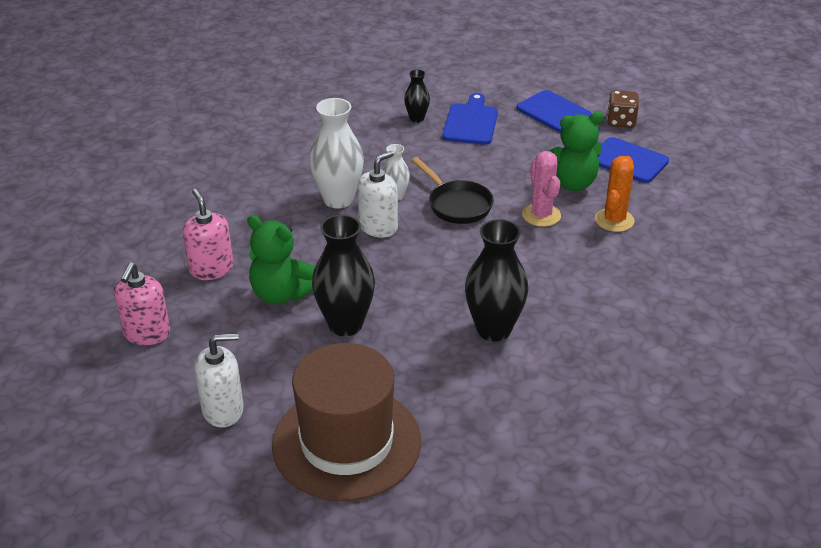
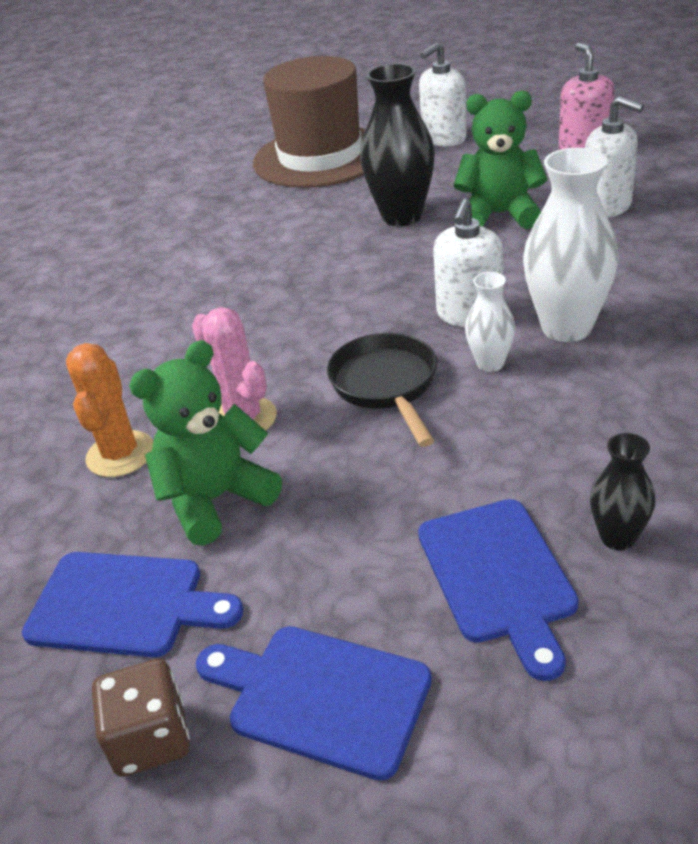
camera: 160 degrees right, 0 degrees up
(211, 269) = (606, 206): pink soap dispenser -> white soap dispenser
(457, 204) = (386, 386): black pan -> black pan turned 45 degrees clockwise
(493, 329) = (238, 265): black vase -> none

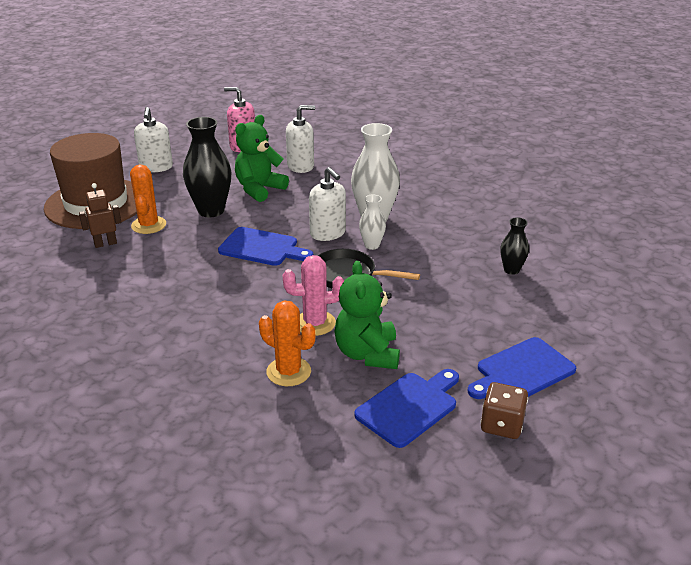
camera: 60 degrees left, 5 degrees down
(251, 205) = (105, 243): none -> brown robot
(318, 203) = (148, 225): none -> orange cactus
(498, 576) = (503, 303): blue cutting board -> blue cutting board (262, 248)

